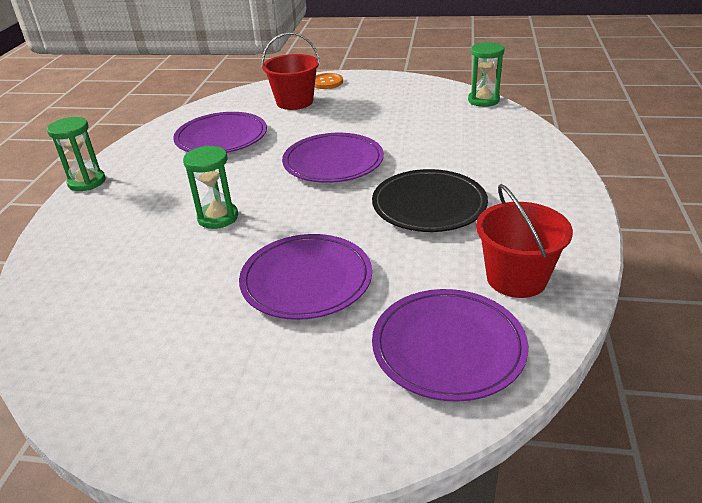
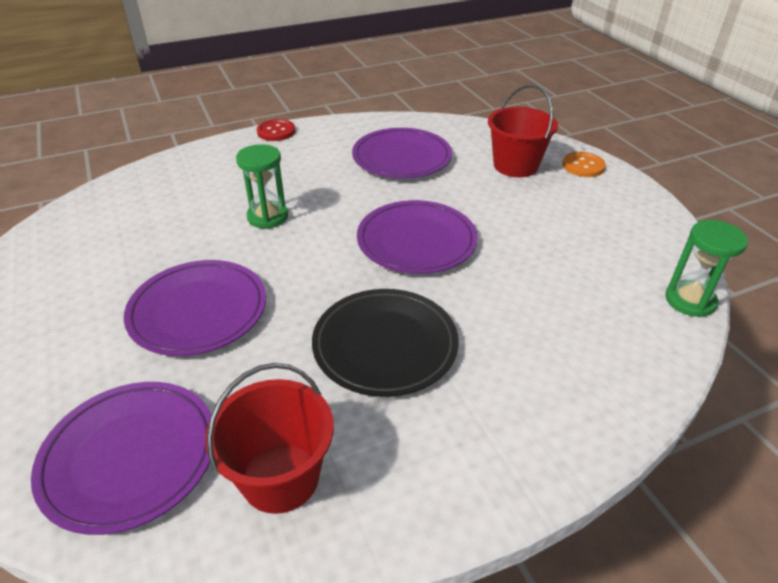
camera: 55 degrees right, 5 degrees up
(87, 182) = (276, 131): green hourglass -> red button

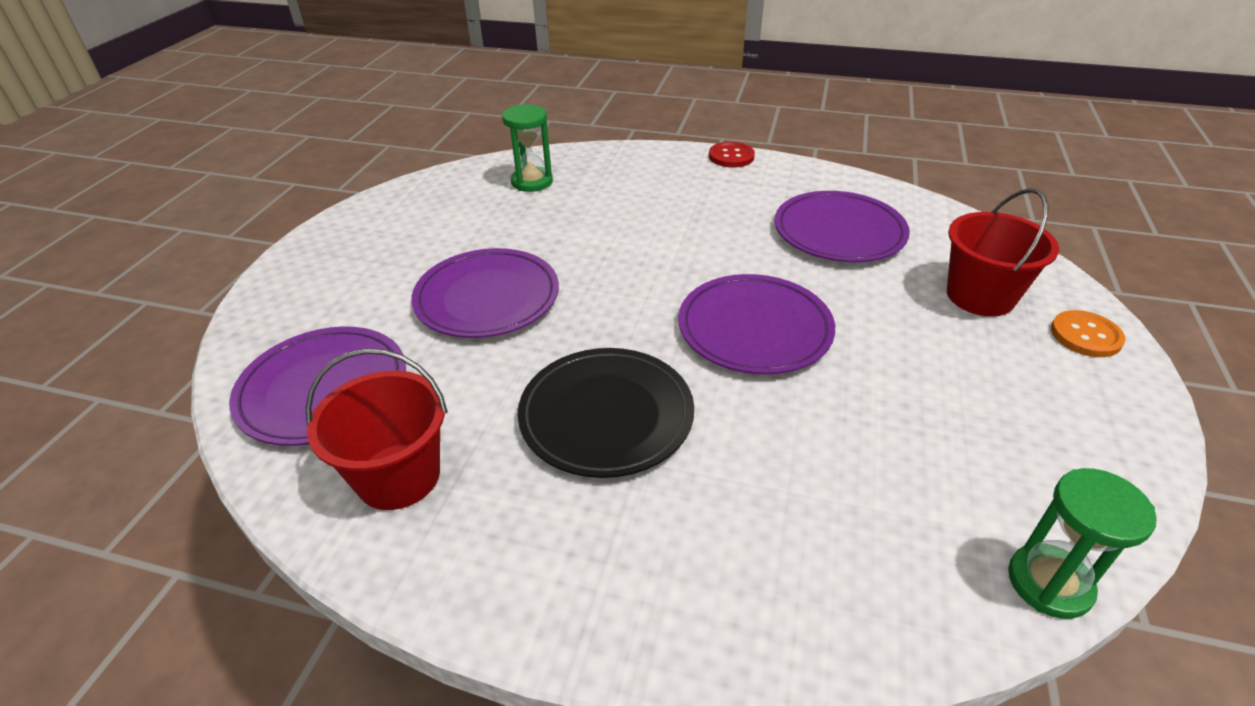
camera: 40 degrees right, 0 degrees up
(268, 217) = (633, 239): green hourglass -> green hourglass (532, 182)

